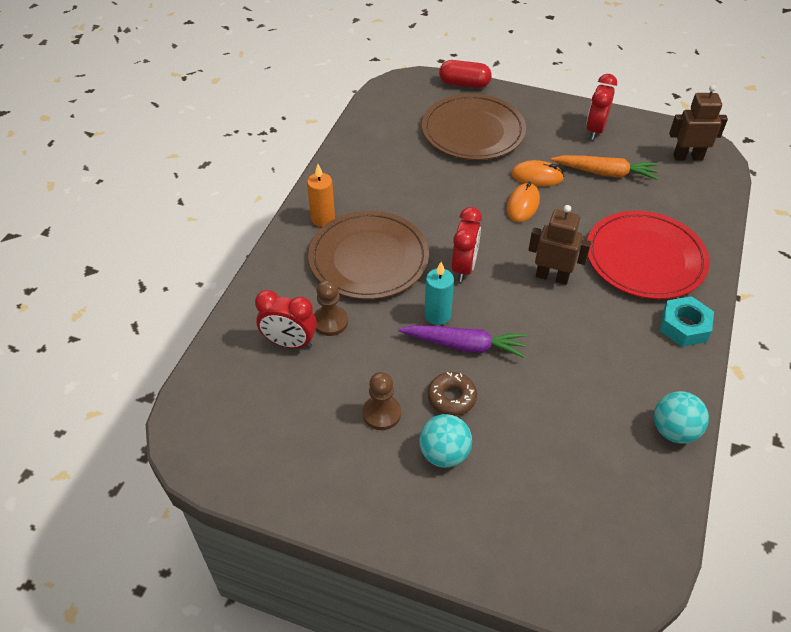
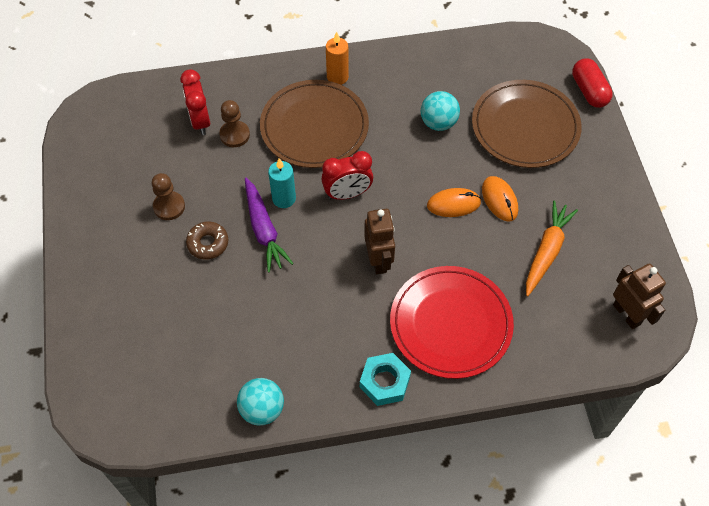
camera: 60 degrees right, 10 degrees up
(444, 454) = (155, 260): turquoise ball -> turquoise ball (438, 123)
(595, 130) = (606, 221): red clock -> none
(605, 173) = (546, 252): orange carrot -> orange carrot turned 135 degrees counterclockwise

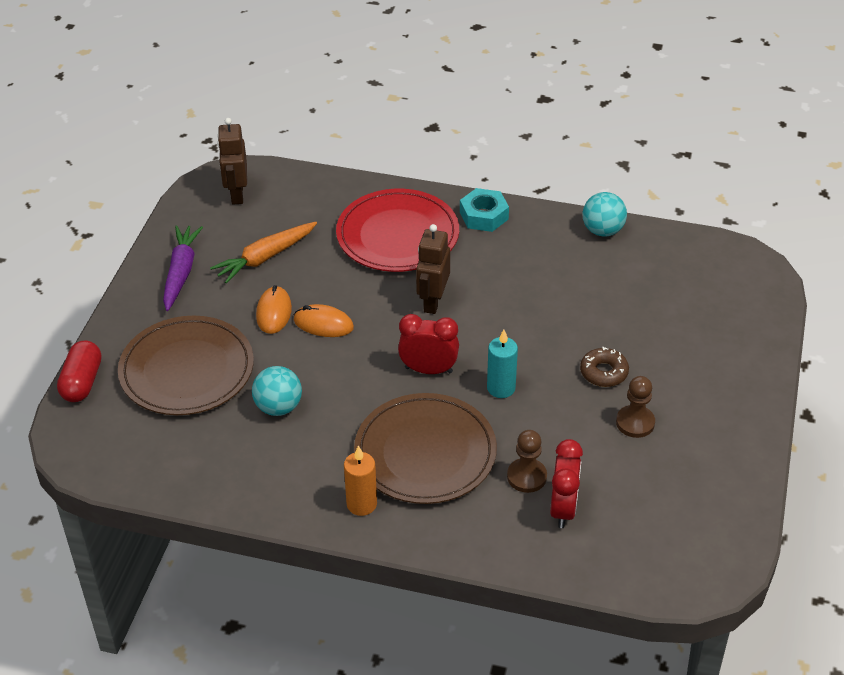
camera: 155 degrees left, 15 degrees down
(264, 229) = (537, 366): purple carrot -> purple carrot (181, 272)

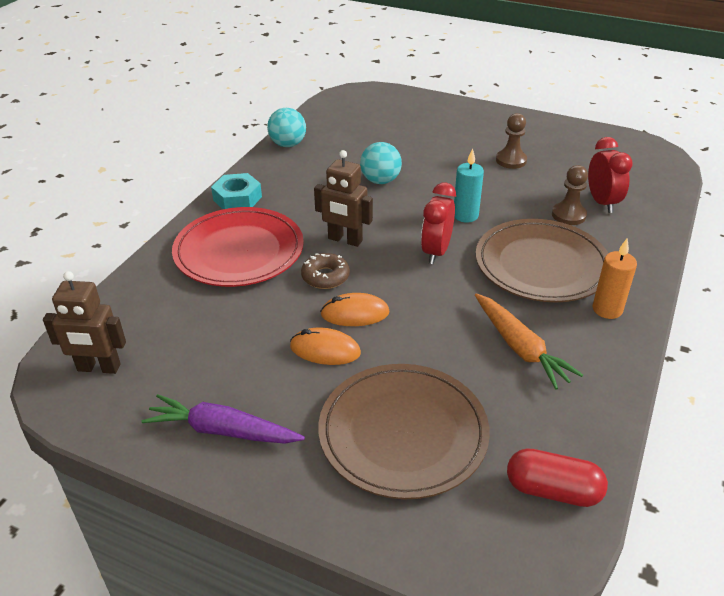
camera: 80 degrees left, 5 degrees down
(82, 382) = (405, 551): red capsule -> red capsule (552, 490)
(265, 257) = (229, 350): orange carrot -> orange carrot (520, 347)
(278, 407) = (474, 357): turquoise ball -> turquoise ball (380, 181)
(323, 324) = (355, 313): orange mouse -> orange mouse turned 60 degrees clockwise
(563, 509) = (602, 202): red clock -> red clock turned 60 degrees clockwise
(604, 372) = (455, 166): brown donut -> brown donut (325, 277)

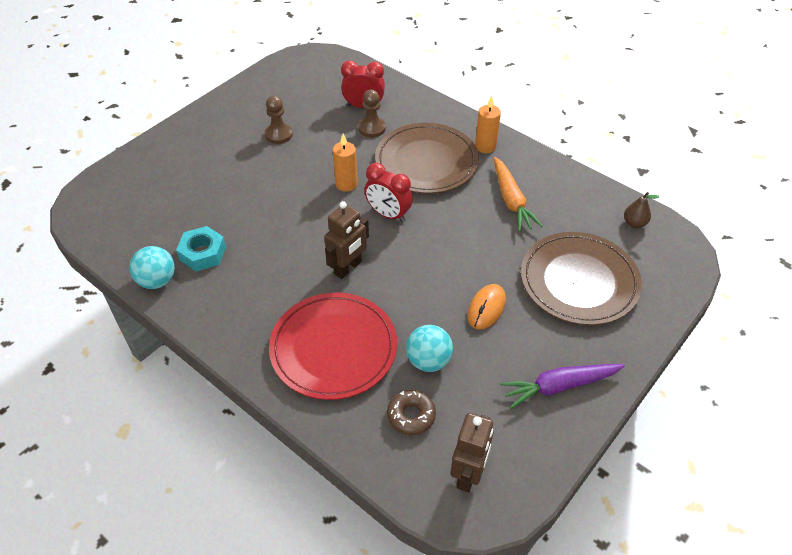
camera: 75 degrees left, 10 degrees up
(223, 431) = (559, 386): purple carrot -> purple carrot turned 45 degrees clockwise
(237, 198) = (241, 338): turquoise nut -> turquoise nut (203, 253)
(325, 277) = (395, 291): brown donut -> brown donut (411, 416)
(355, 313) = (449, 281): orange mouse -> none
(380, 181) = (266, 224): turquoise ball -> turquoise ball (428, 361)
(465, 215) = (346, 184): turquoise candle -> orange candle
(520, 347) = (511, 200): orange carrot -> orange carrot turned 90 degrees clockwise
(552, 490) = (634, 223): red capsule -> brown pear

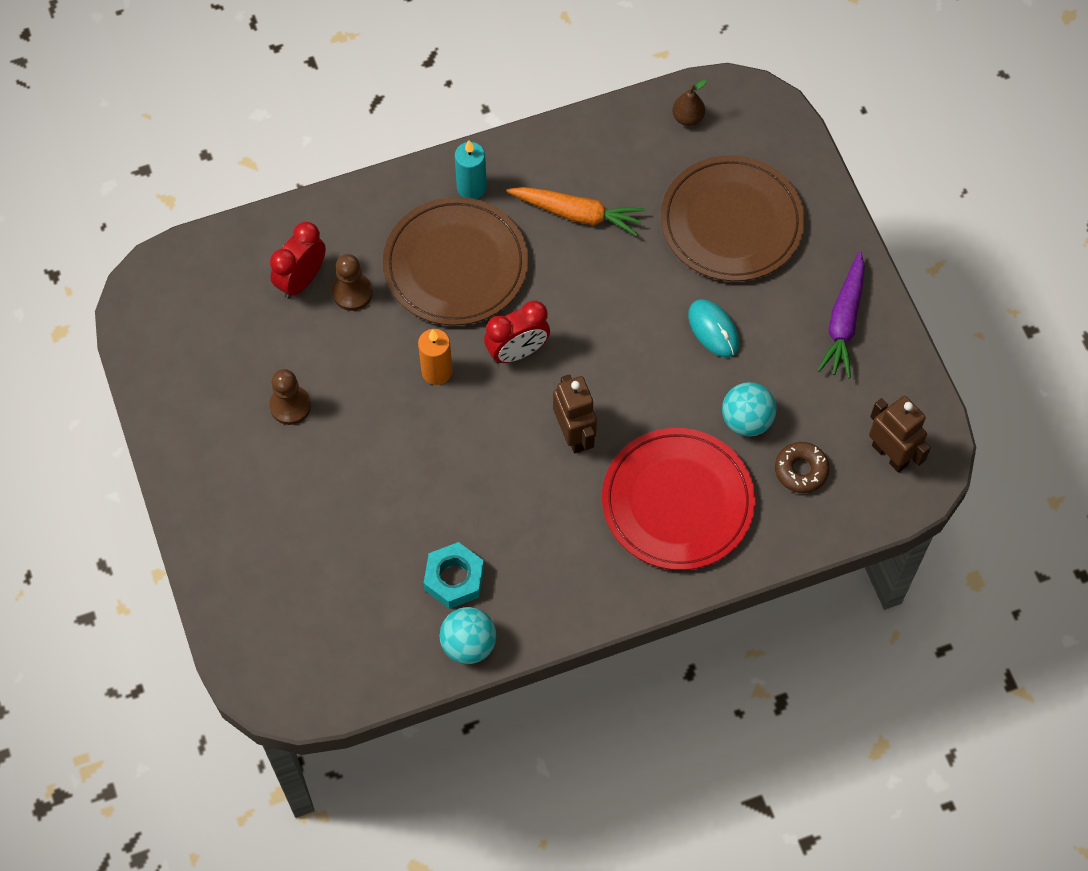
camera: 60 degrees left, 15 degrees up
(485, 146) = (471, 187): orange candle -> turquoise candle
(486, 308) = (713, 329): orange mouse -> turquoise mouse

